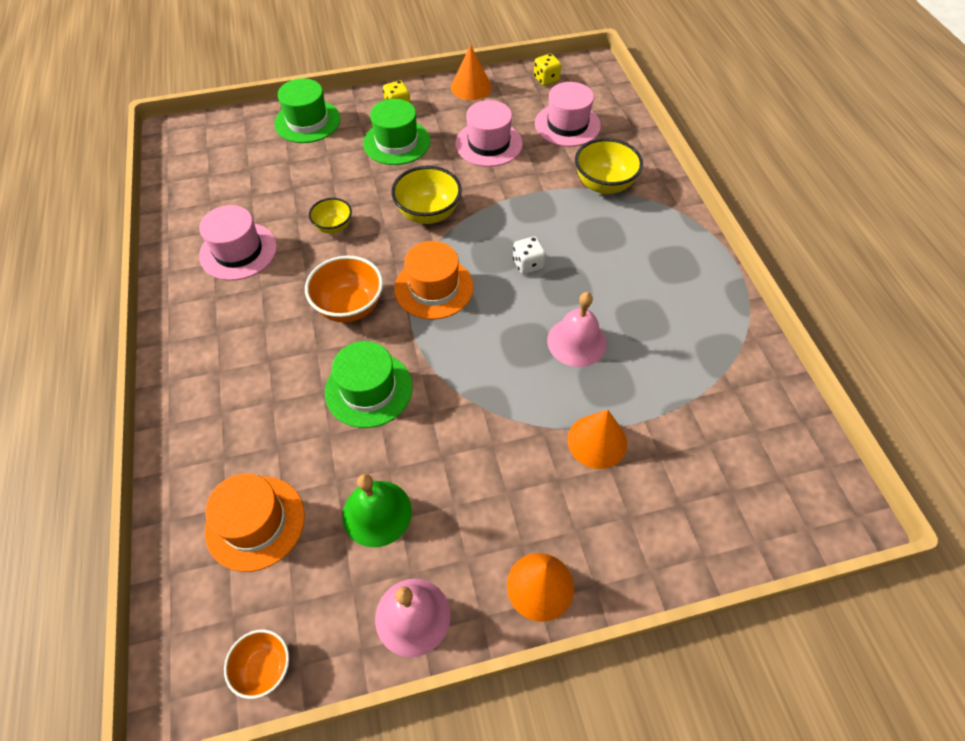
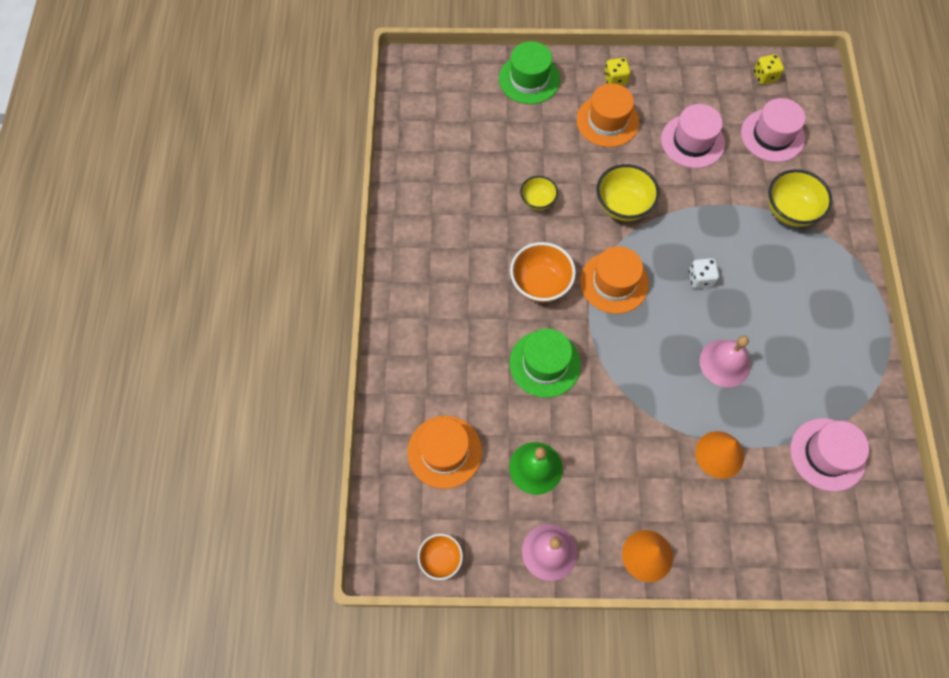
camera: 15 degrees right, 10 degrees up
(238, 251) = (454, 207): pink hat -> pink hat (827, 454)
(396, 142) = (607, 121): green hat -> orange hat
(471, 87) = (689, 71): orange cone -> none

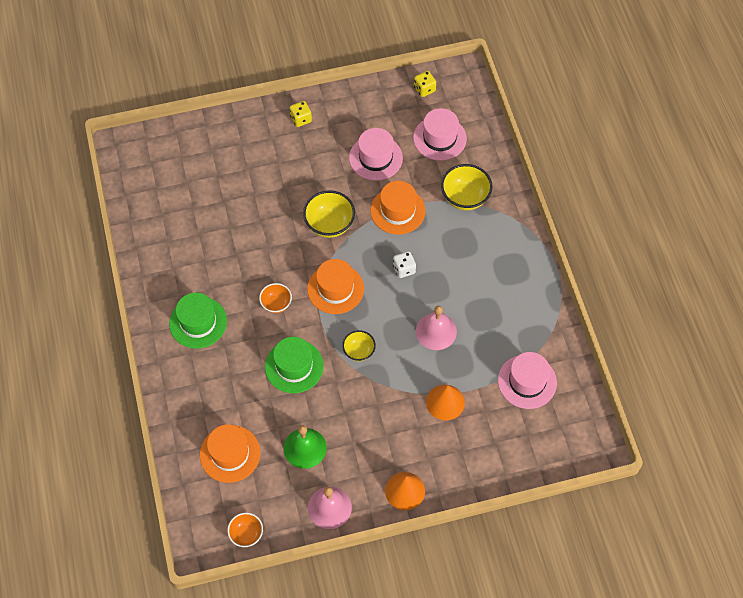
camera: 15 degrees left, 5 degrees down
(529, 79) = (228, 135): green hat -> green hat (198, 322)
(537, 201) = (258, 236): yellow bowl -> yellow bowl (359, 351)
(540, 284) = (276, 304): orange bowl -> orange bowl, size x0.61
(607, 121) = (302, 156): orange hat -> orange hat (398, 211)

